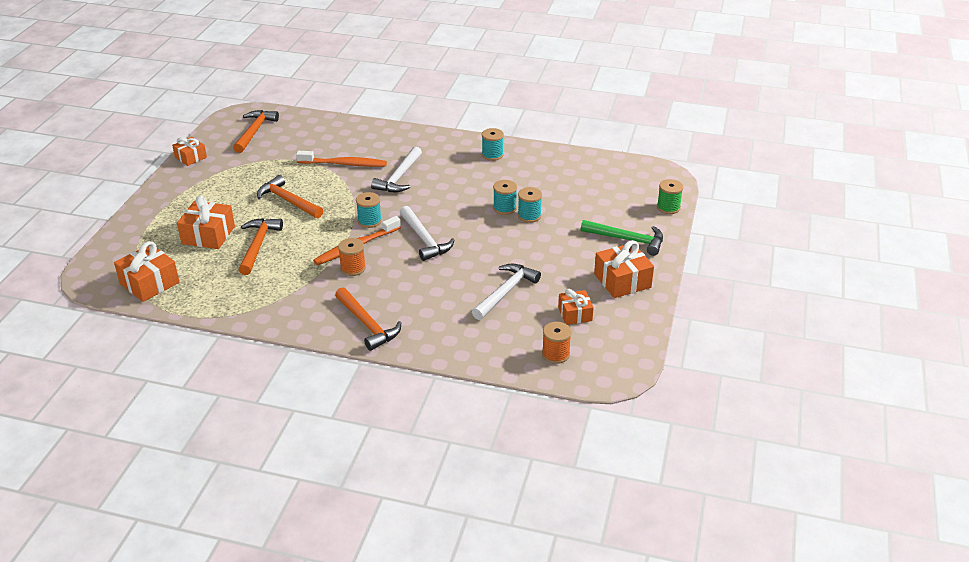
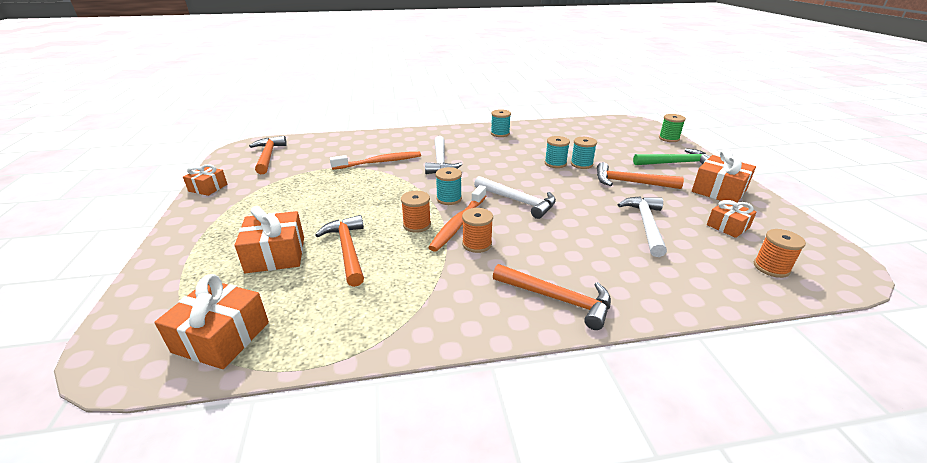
camera: 25 degrees left, 5 degrees down
(288, 201) = (348, 201): orange hammer -> orange hammer (630, 182)
(323, 239) = (417, 225): none -> orange spool

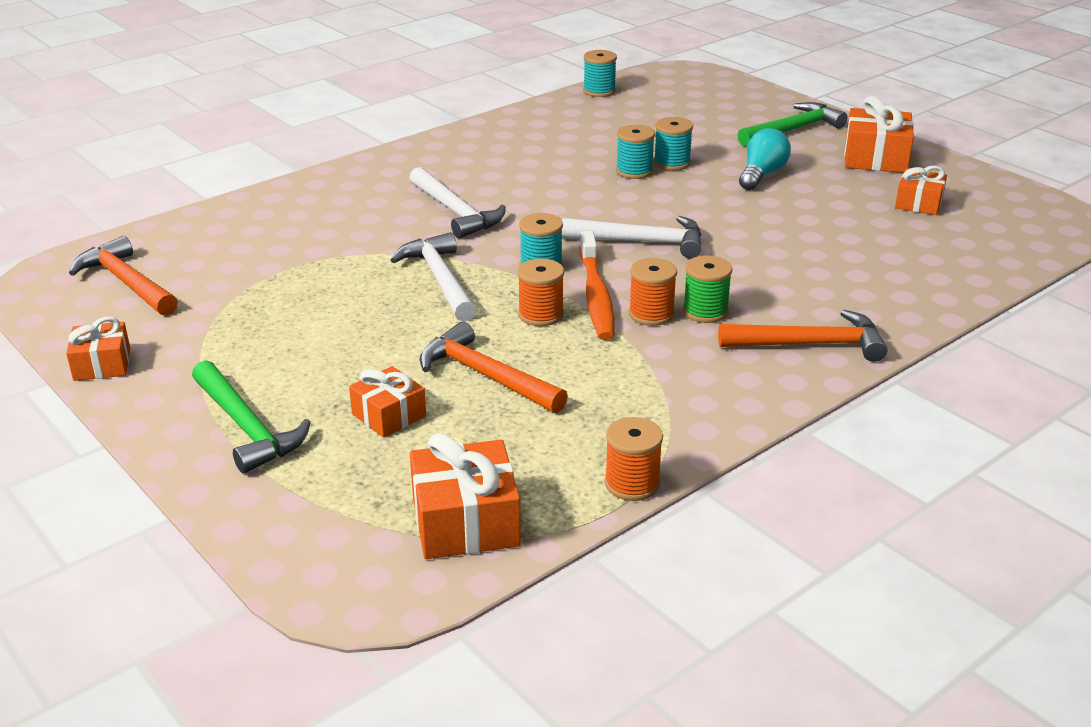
camera: 30 degrees left, 0 degrees up
(212, 237) = (247, 427): none -> green hammer
(275, 254) = (389, 415): orange gift -> orange gift, size x0.63
(379, 162) = (354, 239): orange toothbrush -> none
(500, 133) = (495, 140): turquoise spool -> turquoise spool (599, 91)
(630, 182) = (761, 175): orange hammer -> turquoise light bulb
(645, 225) = (828, 228): white hammer -> white hammer (440, 280)
(669, 138) = (753, 91): green spool -> green spool (705, 311)
(771, 267) = (994, 239): orange spool -> orange spool (632, 484)

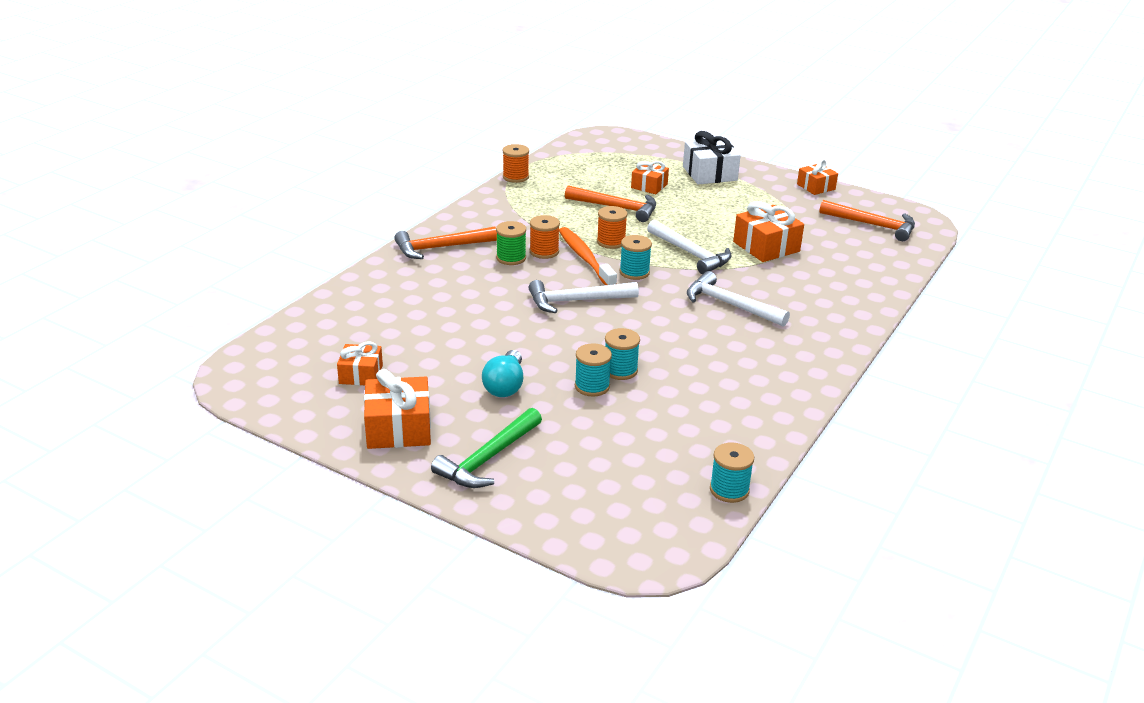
camera: 160 degrees right, 0 degrees up
(247, 427) = (710, 173): green hammer -> white gift
(465, 522) = (580, 157): orange gift -> orange gift (766, 247)

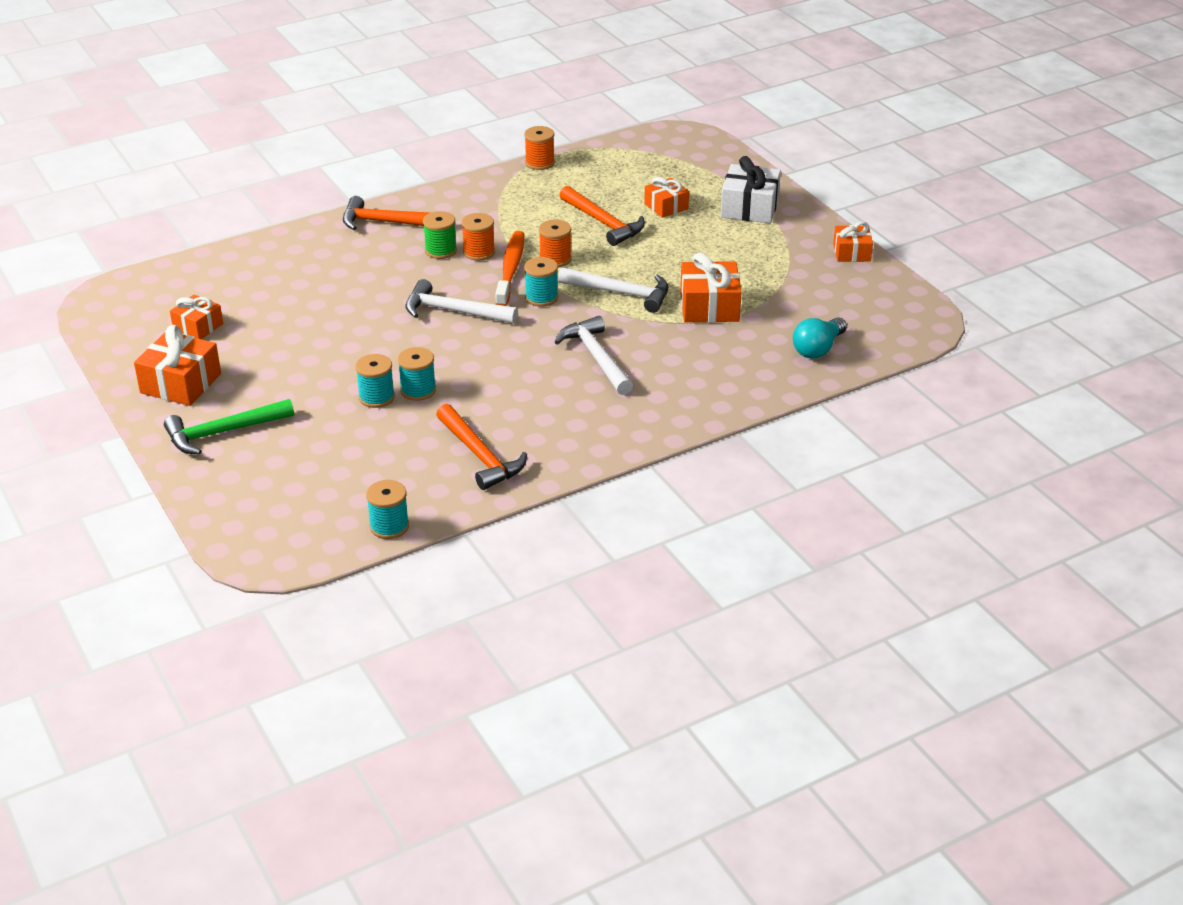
camera: 30 degrees right, 5 degrees up
(505, 386) = (304, 373): turquoise light bulb -> turquoise light bulb (818, 349)
(691, 254) = (621, 293): white hammer -> white hammer turned 60 degrees counterclockwise
(873, 225) = (859, 314): orange hammer -> orange hammer (480, 456)

